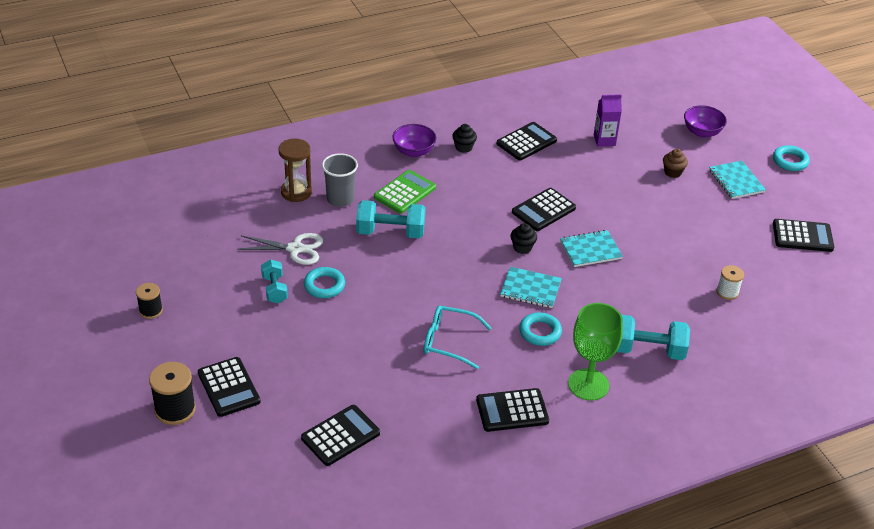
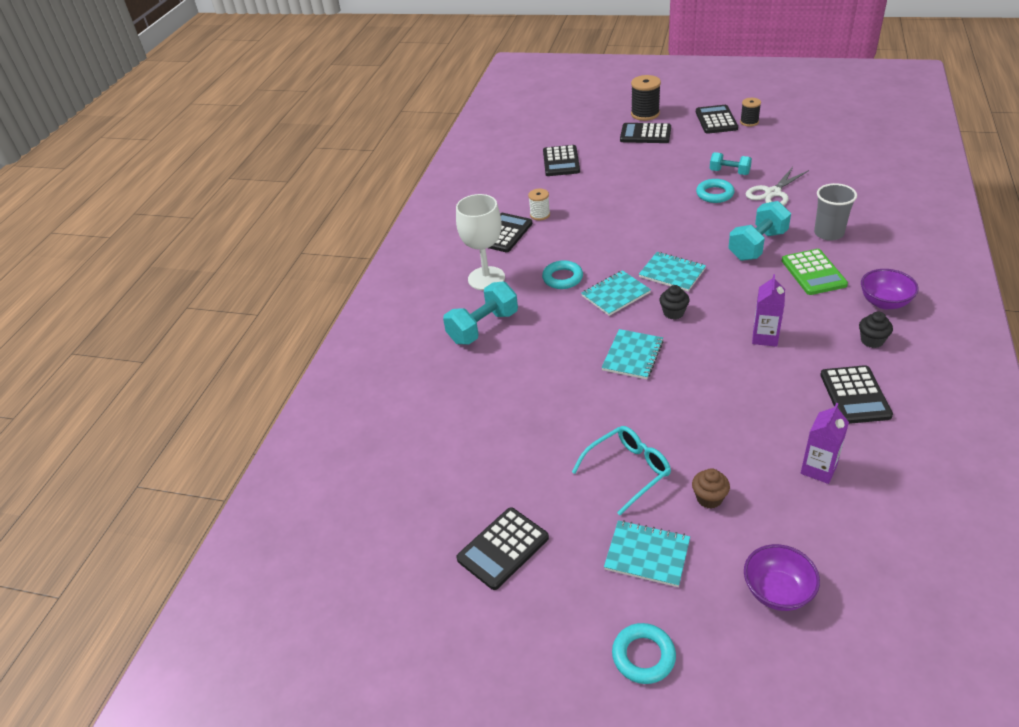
camera: 135 degrees right, 0 degrees up
(296, 192) = (856, 213): brown hourglass -> none
(449, 341) = (598, 230): turquoise glasses -> turquoise glasses (628, 471)
(472, 267) = (672, 273): none -> turquoise notebook
(506, 194) = (765, 337): none -> purple carton
(543, 210) = (718, 352): black calculator -> black calculator (716, 120)
(588, 384) = (486, 278): green goblet -> white goblet
(727, 292) = (491, 421): white spool -> white spool (540, 215)

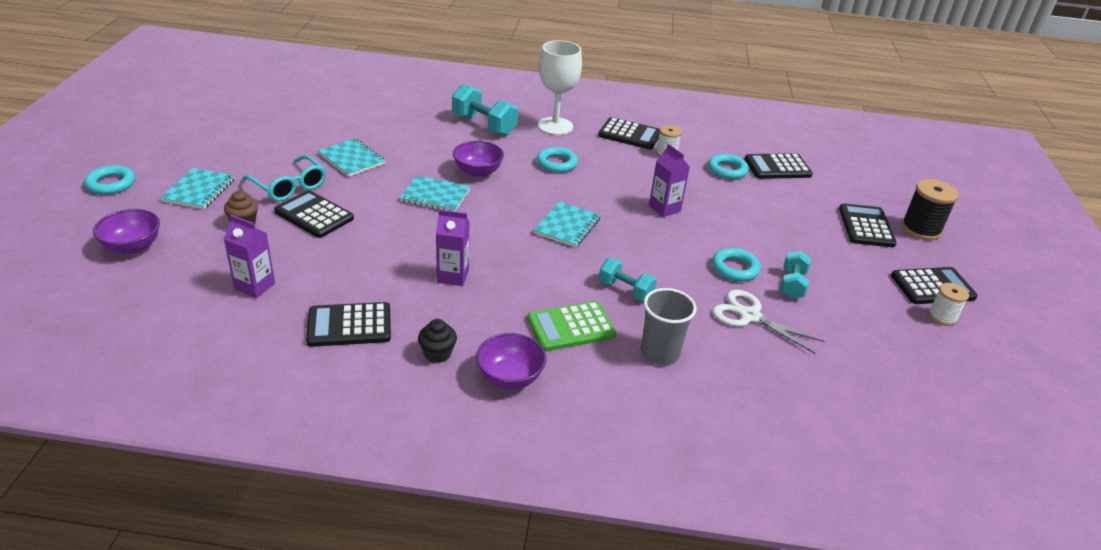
camera: 75 degrees right, 5 degrees down
(503, 548) = (233, 134): black calculator -> black calculator (314, 215)
(567, 186) = (727, 170): none -> turquoise ring
(583, 328) = (478, 172): none -> purple bowl
(615, 294) = (530, 191): turquoise notebook -> turquoise notebook (352, 159)
(634, 221) = (664, 208): none -> purple carton
(673, 313) = (498, 222): black cupcake -> none
(749, 122) = (942, 317): black spool -> white spool
(757, 245) = (625, 290): turquoise dumbbell -> turquoise dumbbell, size x0.63

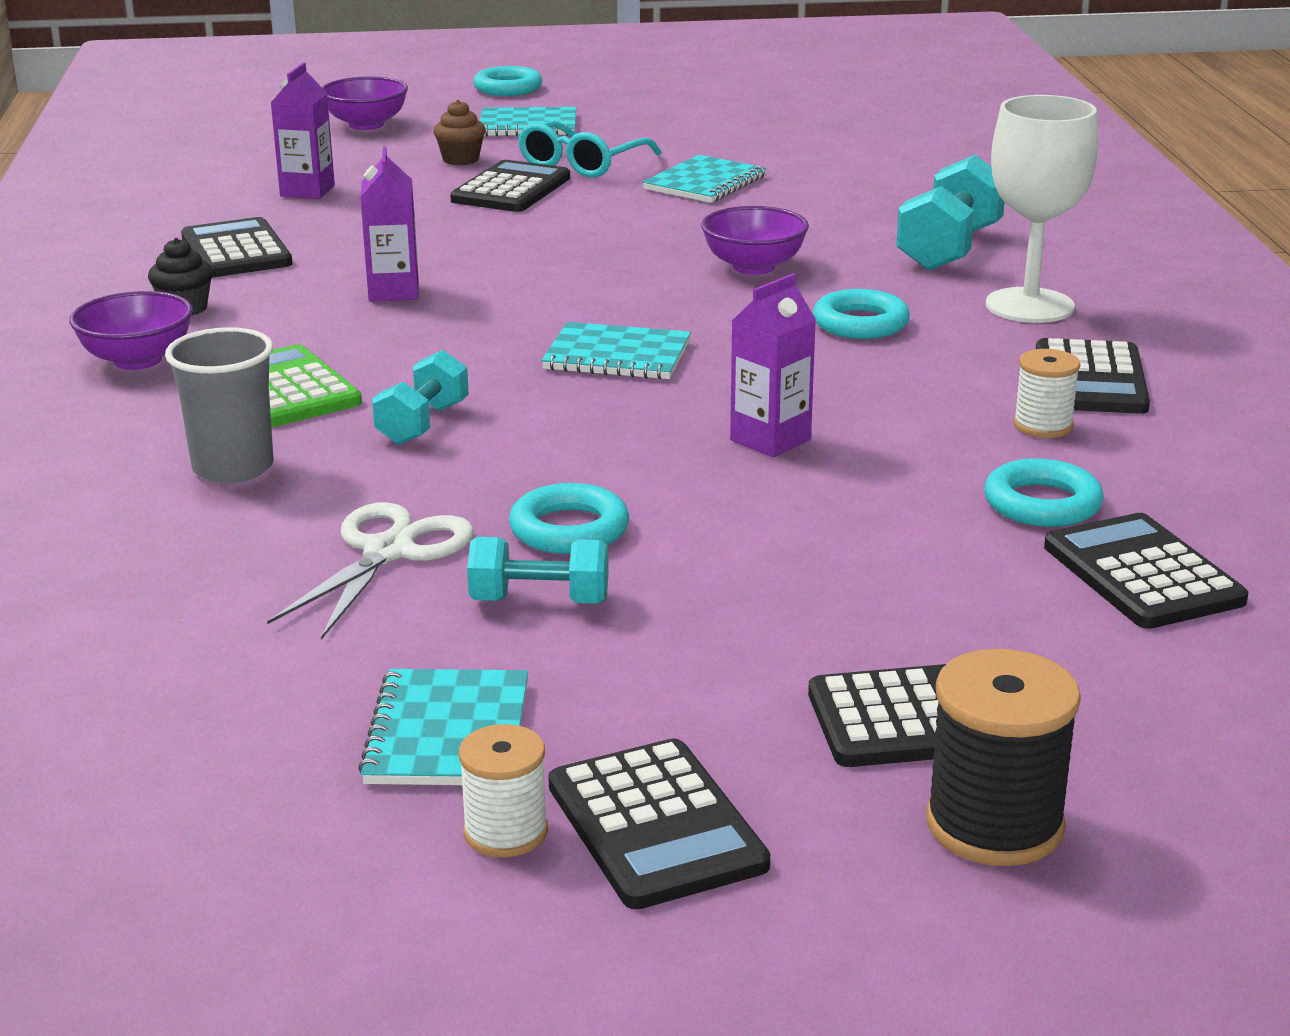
camera: 80 degrees right, 10 degrees down
(435, 196) = (637, 249): turquoise notebook -> turquoise notebook (448, 732)

